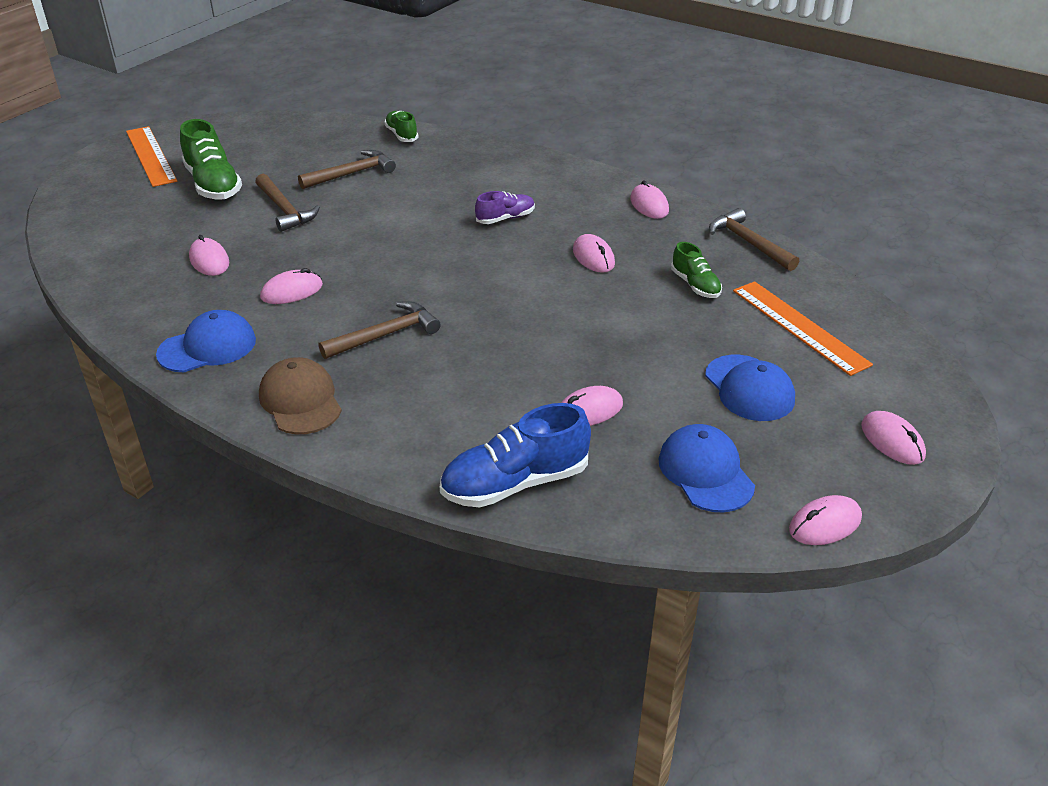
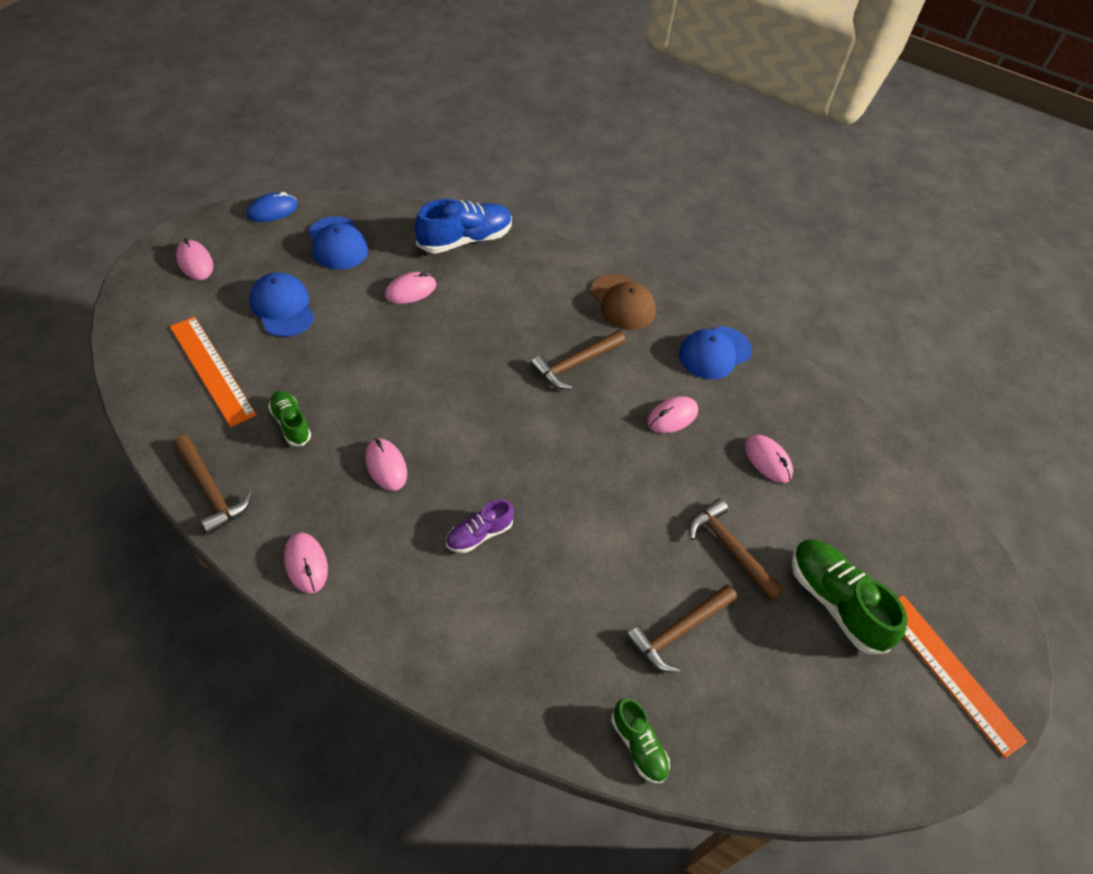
camera: 170 degrees right, 15 degrees up
(825, 524) = (272, 210): pink mouse -> blue mouse

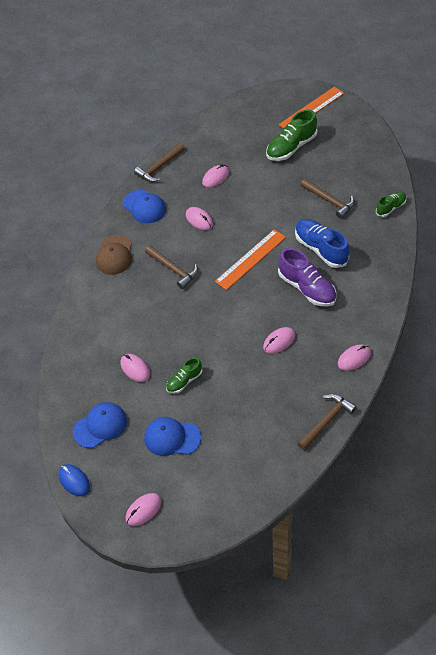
camera: 90 degrees left, 0 degrees up
(211, 370) = (239, 457): orange ruler -> orange ruler (251, 259)
(282, 307) = (172, 437): blue cap -> blue cap turned 45 degrees clockwise
(291, 423) = (266, 398): green shoe -> green shoe (184, 381)
(464, 239) = (77, 351): blue shoe -> blue shoe (320, 249)
(479, 534) = (307, 288): purple shoe -> purple shoe, size x1.75
(623, 302) = (114, 255): brown cap -> brown cap turned 135 degrees clockwise
(730, 549) = (277, 187): brown hammer -> brown hammer (159, 167)

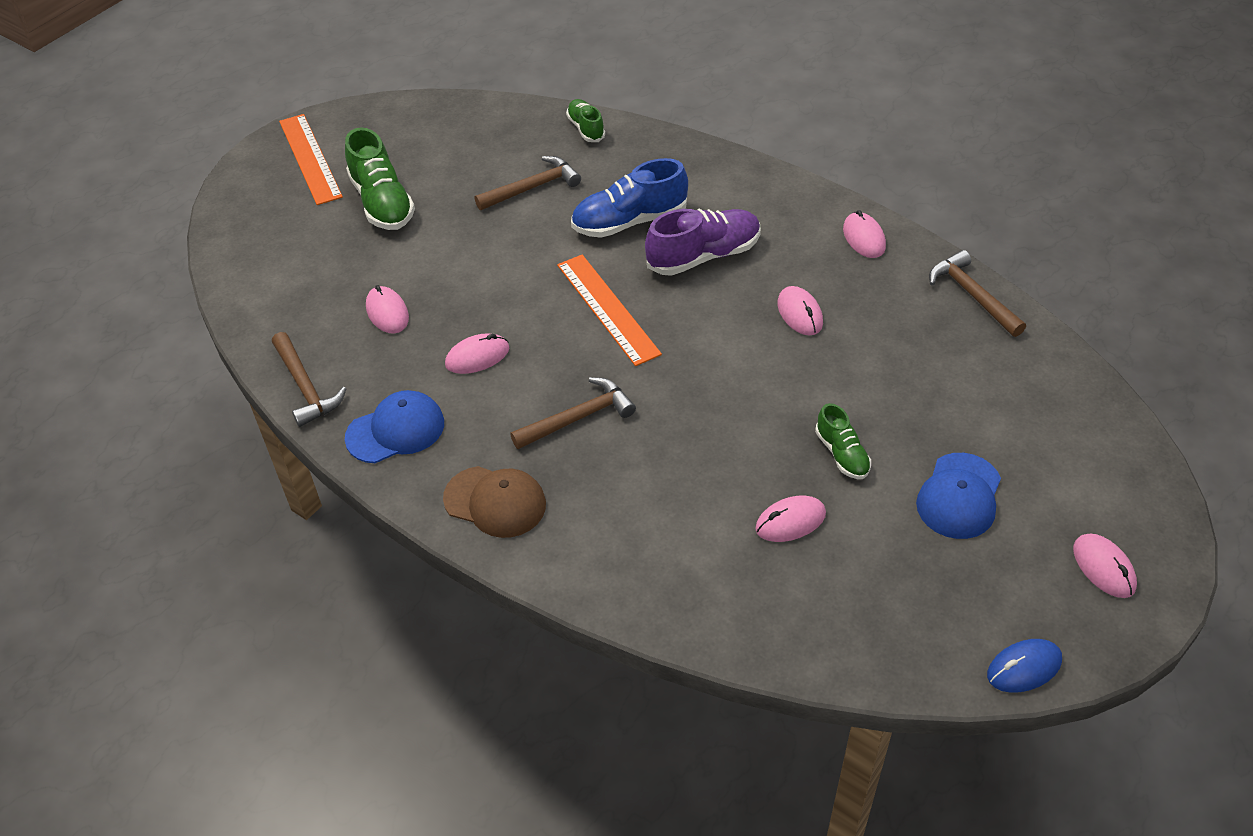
camera: 75 degrees left, 5 degrees down
(100, 426) = (907, 601): blue cap -> none

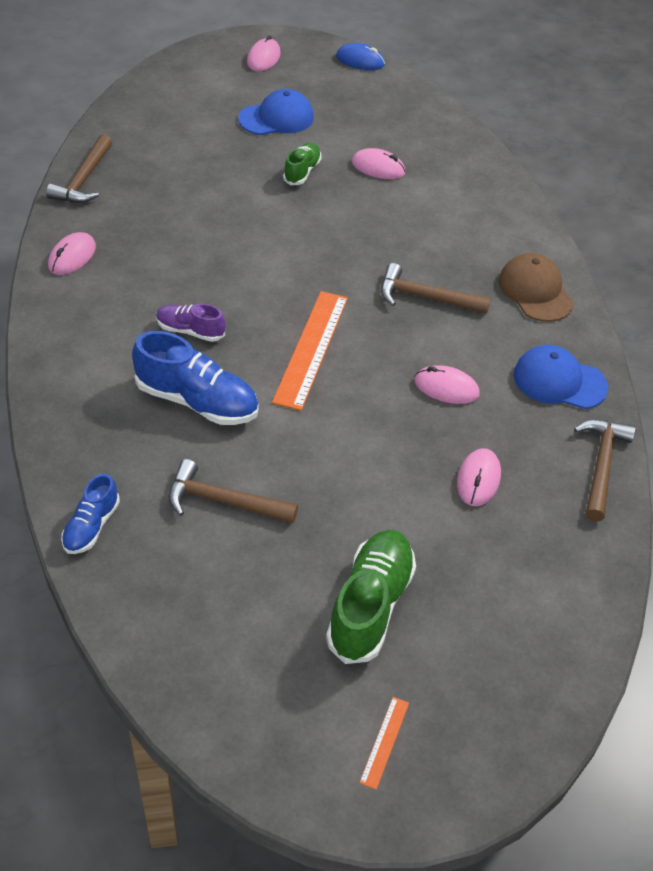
camera: 140 degrees left, 0 degrees up
(310, 158) = (384, 742): orange ruler -> orange ruler, size x0.46
(586, 128) = (91, 526): green shoe -> blue shoe
(703, 256) = (190, 331): purple shoe -> purple shoe, size x0.57
(800, 313) = (197, 248): pink mouse -> none

